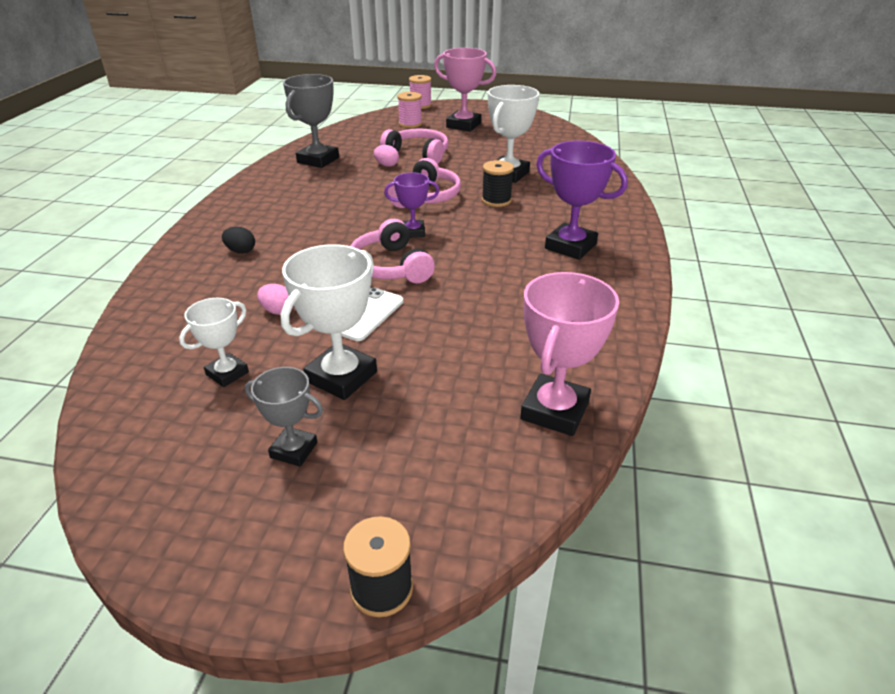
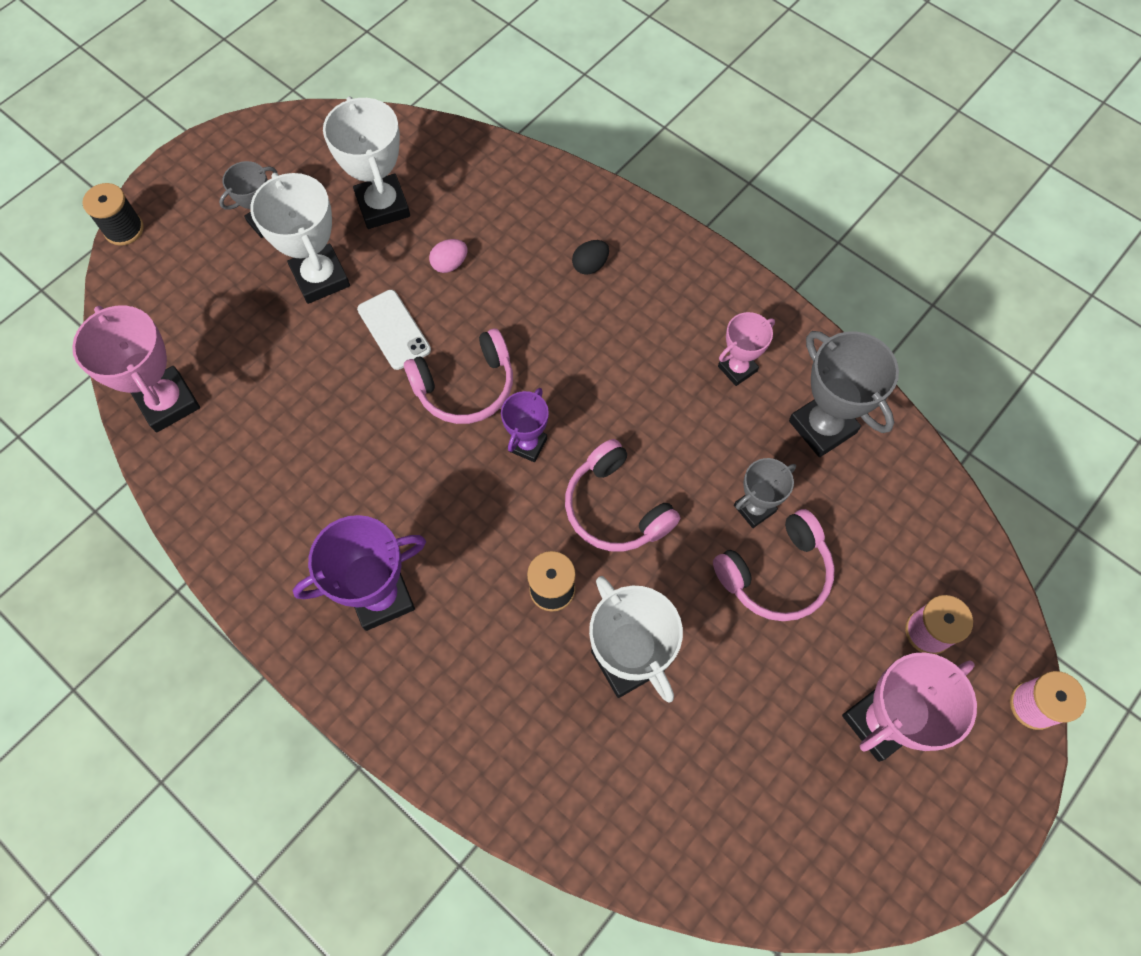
camera: 120 degrees right, 30 degrees up
(227, 373) = (383, 206): white trophy -> white trophy, size x1.68
(296, 187) = (737, 368): none -> pink trophy
(386, 165) = (754, 508): pink egg -> grey trophy
(390, 267) = (465, 387): pink headphones -> pink headphones turned 150 degrees clockwise

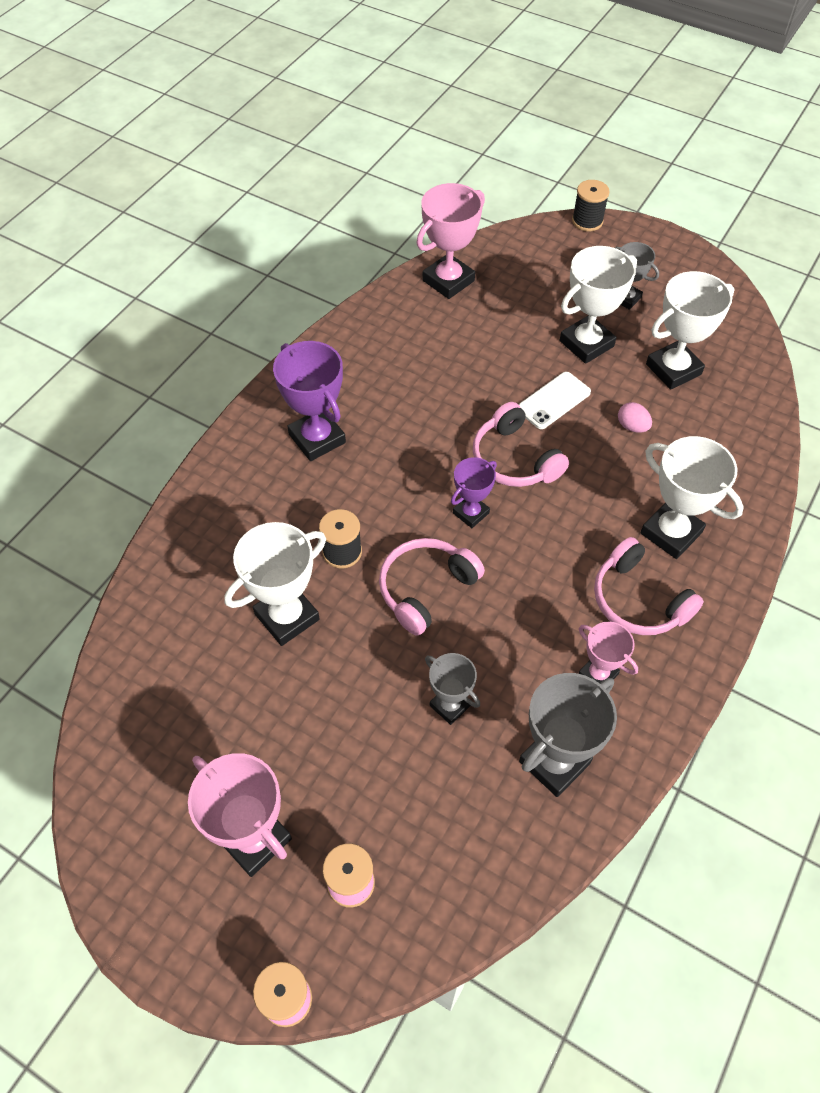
camera: 80 degrees right, 10 degrees down
(528, 444) = (471, 513): purple trophy -> purple trophy turned 60 degrees counterclockwise
(590, 265) = (671, 533): black egg -> white trophy
(776, 574) = (387, 731): pink headphones -> pink headphones (638, 600)

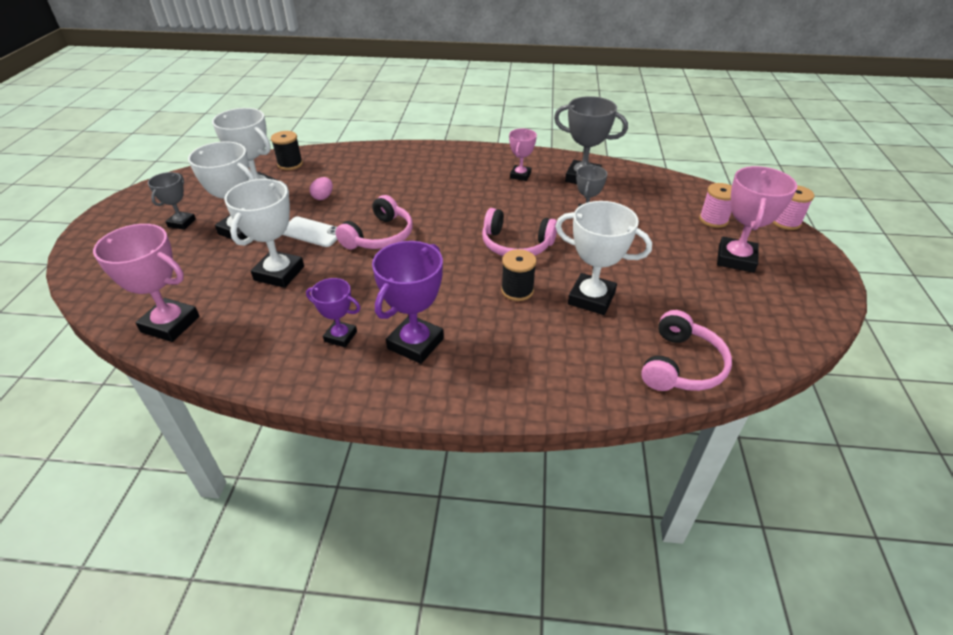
camera: 115 degrees left, 15 degrees down
(471, 513) = (440, 242): purple trophy -> purple trophy (340, 336)
(587, 221) = (70, 261): black spool -> black spool (290, 164)
(638, 600) = (461, 172): pink headphones -> pink headphones (681, 365)
(671, 533) = (405, 170): white trophy -> white trophy (279, 273)

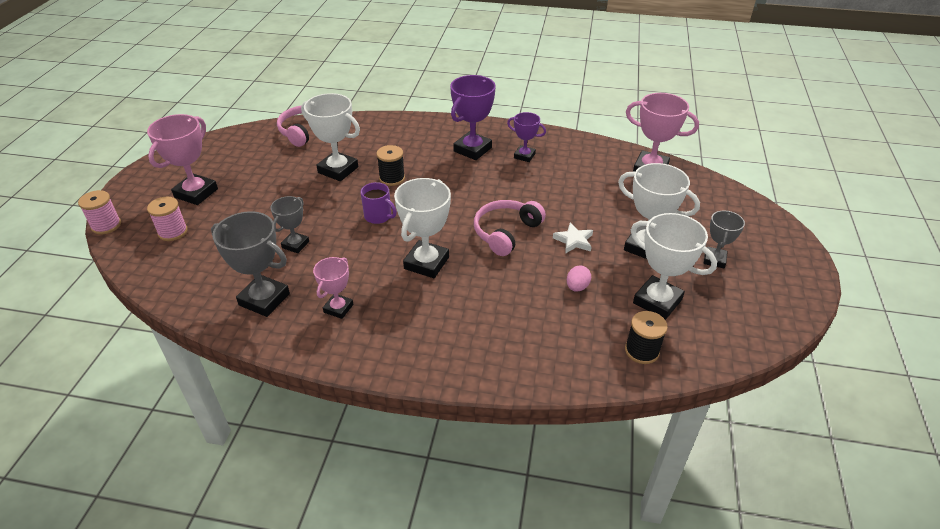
camera: 175 degrees left, 0 degrees up
(279, 273) = (587, 202): white trophy -> white trophy (426, 263)
(312, 232) = (574, 241): white phone -> white star
(516, 245) = (378, 216): pink headphones -> purple mug

